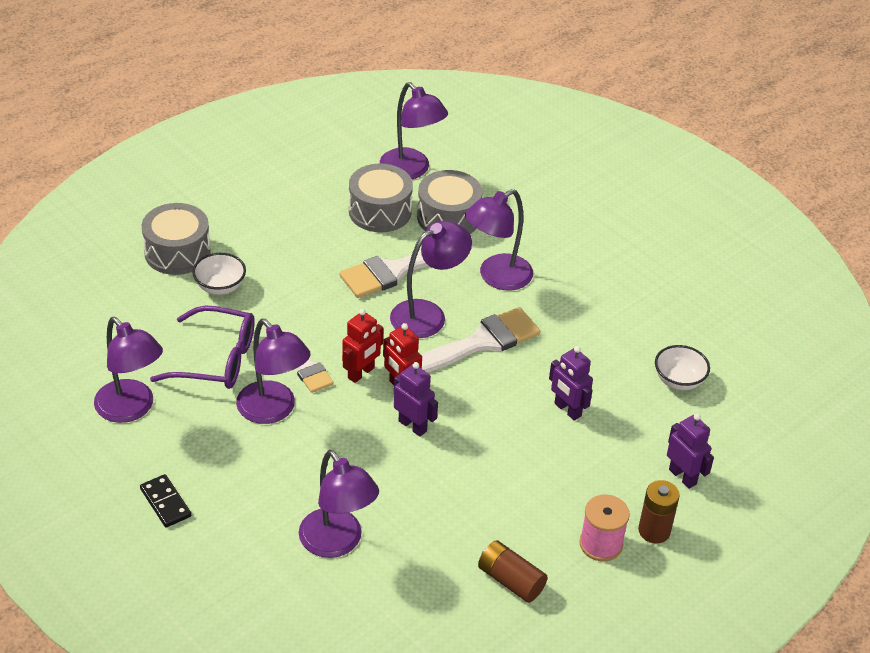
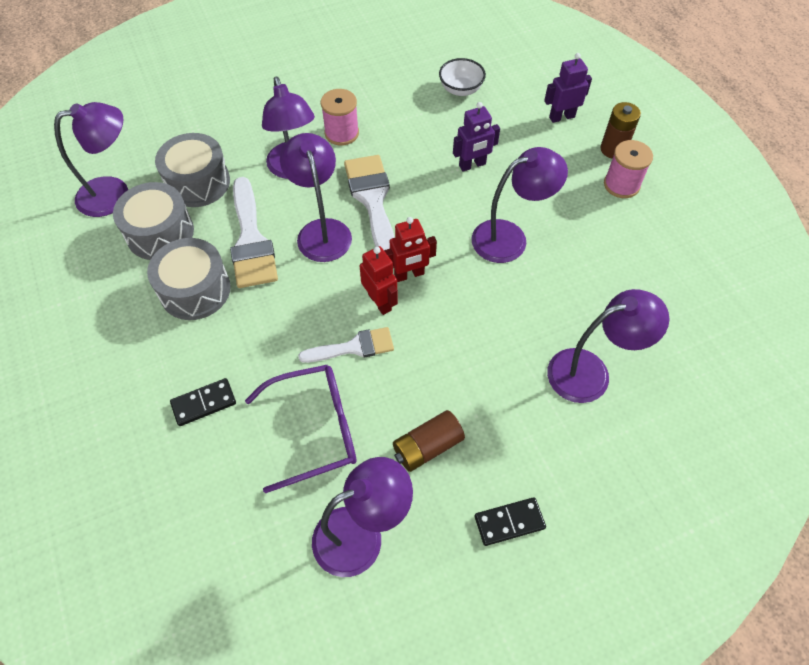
camera: 70 degrees left, 15 degrees up
(177, 252) = (126, 437): grey drum -> grey drum (195, 290)
(216, 359) = (315, 429): purple glasses -> purple glasses turned 45 degrees clockwise
(220, 286) = (204, 403): white bowl -> black domino
(273, 411) = (406, 390): purple lamp -> purple lamp (510, 237)
(413, 426) = (460, 277): purple robot -> none
(510, 580) = (651, 253): brown battery -> brown battery (427, 447)
(561, 299) = (341, 133): none -> pink spool

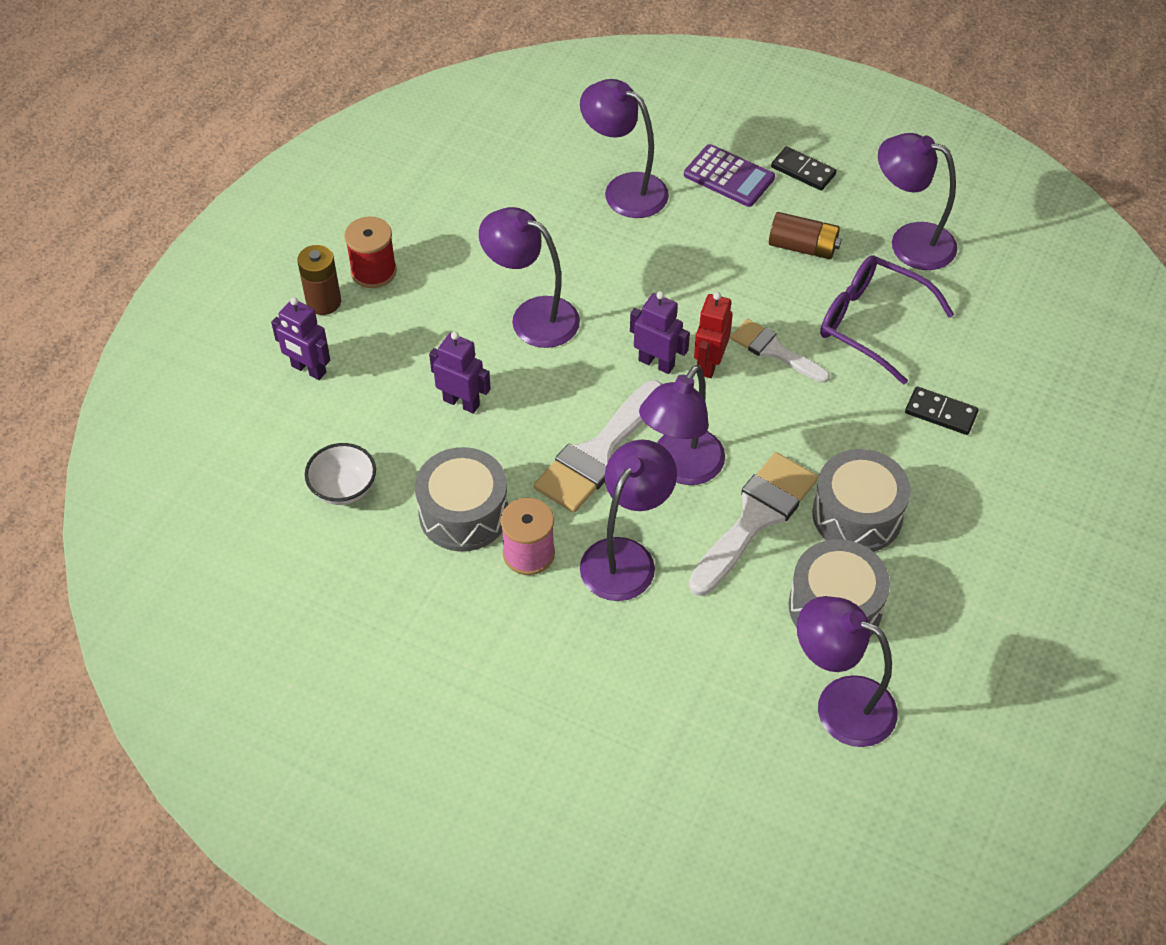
camera: 130 degrees left, 5 degrees down
(198, 182) = (739, 633): grey drum -> grey drum (463, 513)
(409, 274) = (656, 363): red robot -> purple robot
(548, 457) = (729, 176): none -> purple calculator
(621, 185) = (373, 271): pink spool -> red spool

